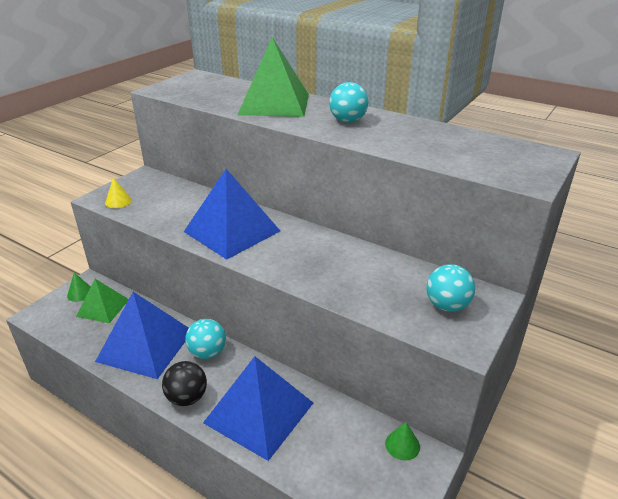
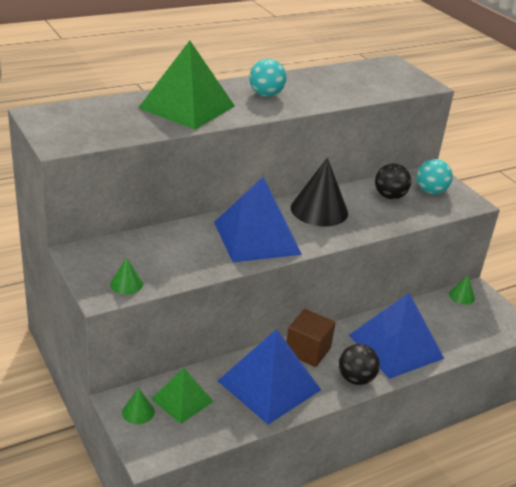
camera: 65 degrees left, 0 degrees up
(118, 201) = (126, 284): yellow cone -> green cone
(207, 352) = (307, 351): turquoise ball -> brown cube
(314, 247) = (319, 210): none -> black cone
(396, 280) = (389, 196): none -> black ball

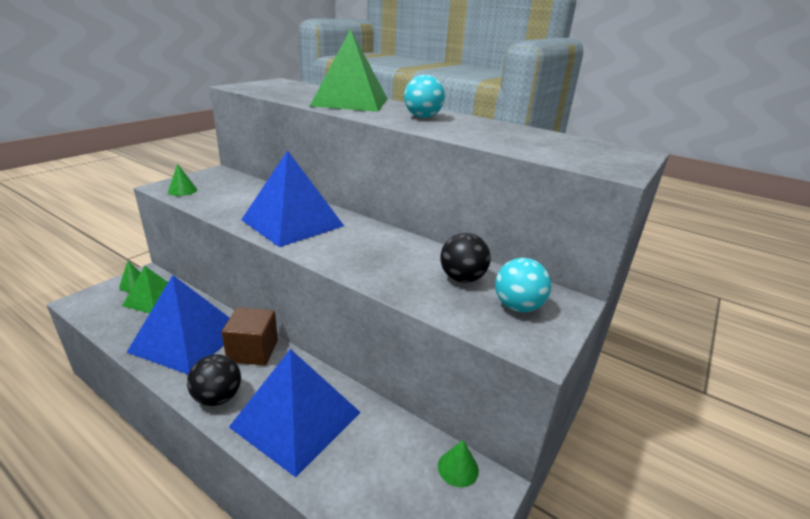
camera: 65 degrees right, 5 degrees down
(319, 210) = (377, 242): black cone -> none

